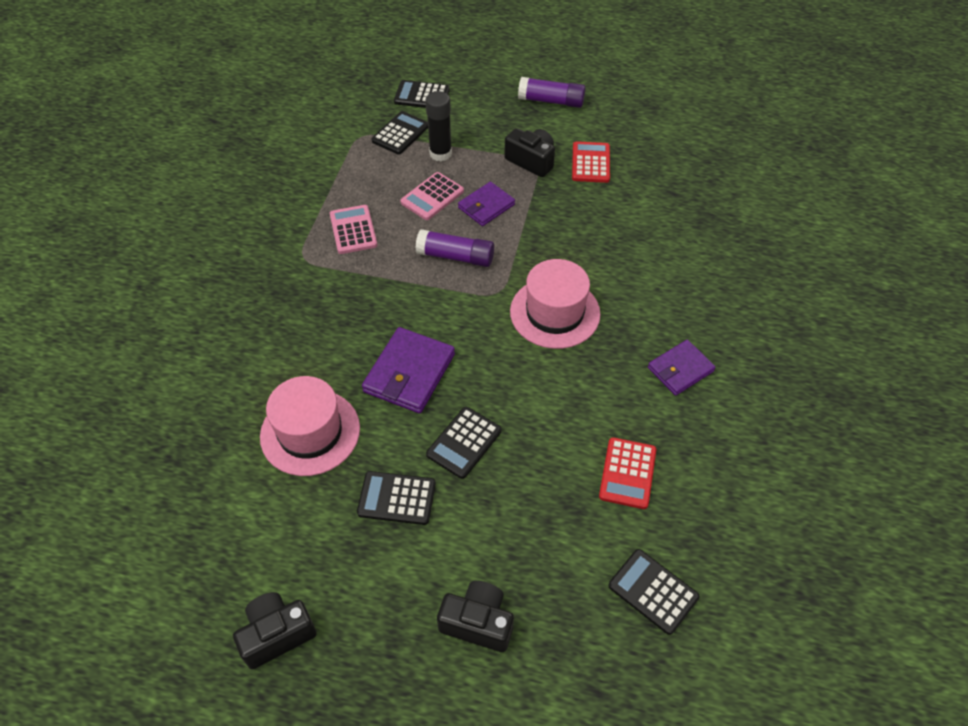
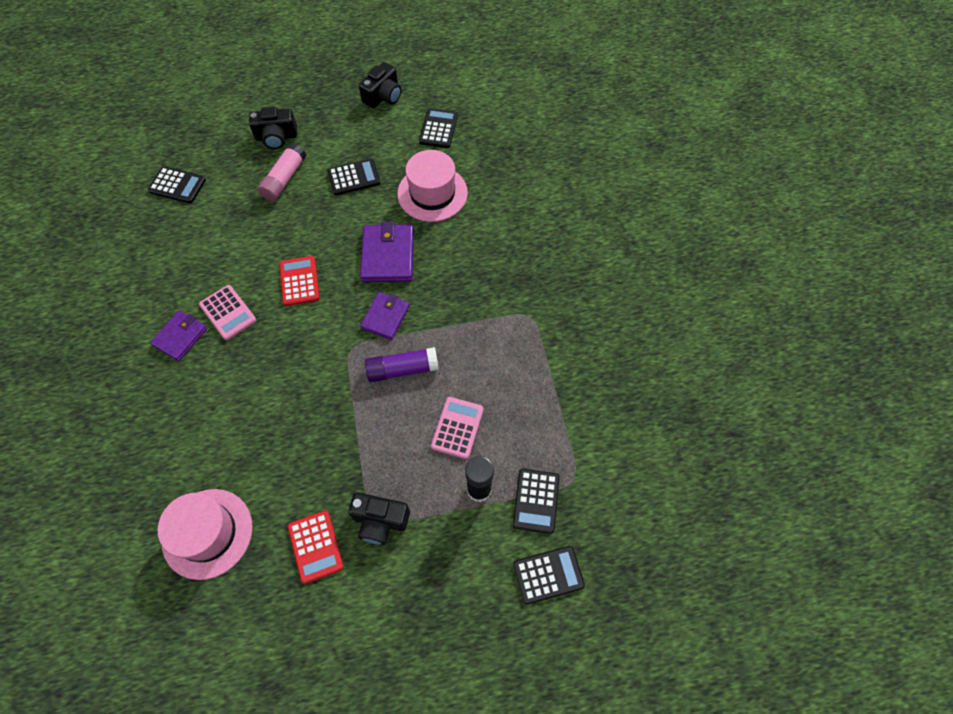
camera: 155 degrees right, 10 degrees up
(353, 230) = (506, 360): pink calculator -> pink calculator (228, 312)
(464, 443) = (326, 224): black calculator -> black calculator (438, 128)
(486, 206) = (400, 438): purple wallet -> purple wallet (385, 317)
(493, 536) = (284, 179): none -> pink glue stick
(551, 101) = (394, 637): purple glue stick -> none
(555, 312) = (296, 348): pink hat -> pink hat (207, 533)
(627, 473) = (207, 245): red calculator -> red calculator (299, 281)

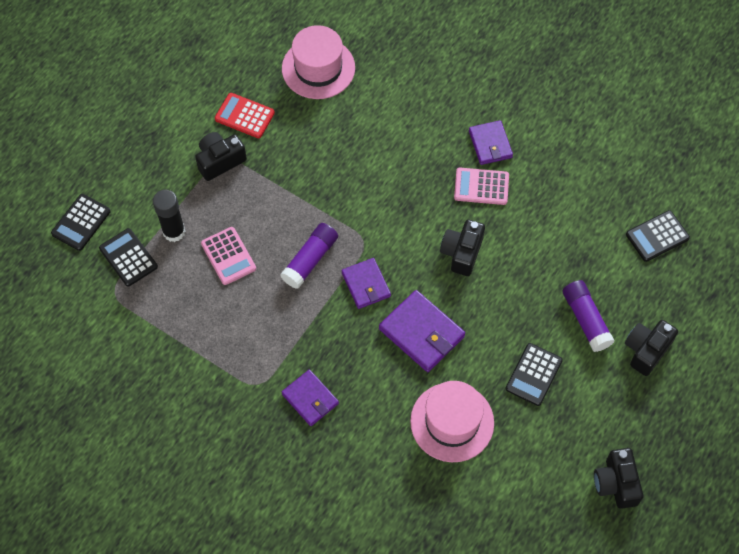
camera: 135 degrees right, 0 degrees up
(284, 179) = (586, 320): pink glue stick -> purple glue stick
(299, 281) = (462, 252): red calculator -> black camera
(438, 128) = (524, 495): black calculator -> none
(504, 277) = (310, 399): none -> purple wallet

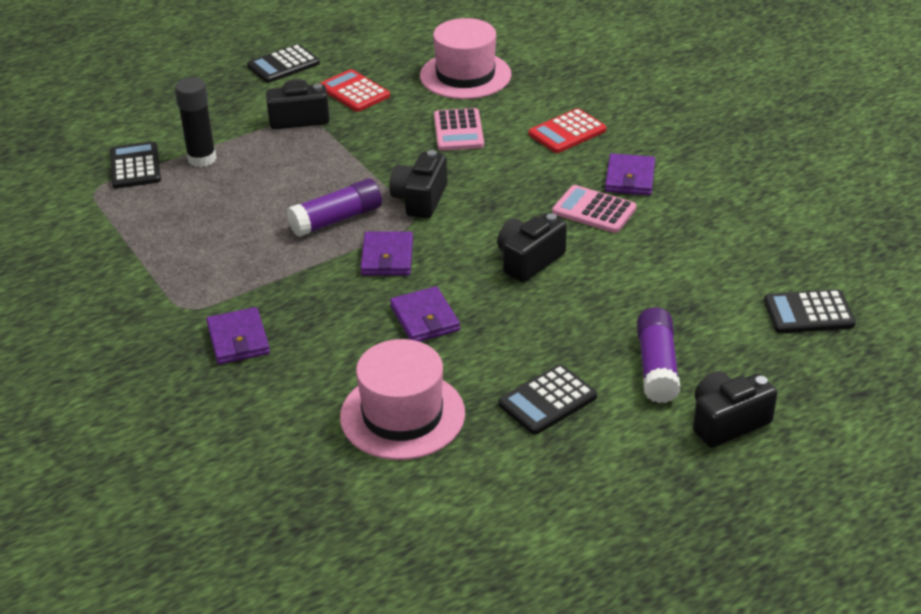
camera: 25 degrees right, 25 degrees down
(81, 222) = (111, 128): black calculator -> black calculator (283, 65)
(228, 256) = (245, 193): pink calculator -> pink calculator (458, 131)
(421, 333) = (425, 318): purple wallet -> purple wallet, size x0.66
(424, 109) = (567, 132): none -> red calculator
(616, 483) = (594, 554): black camera -> black camera (420, 199)

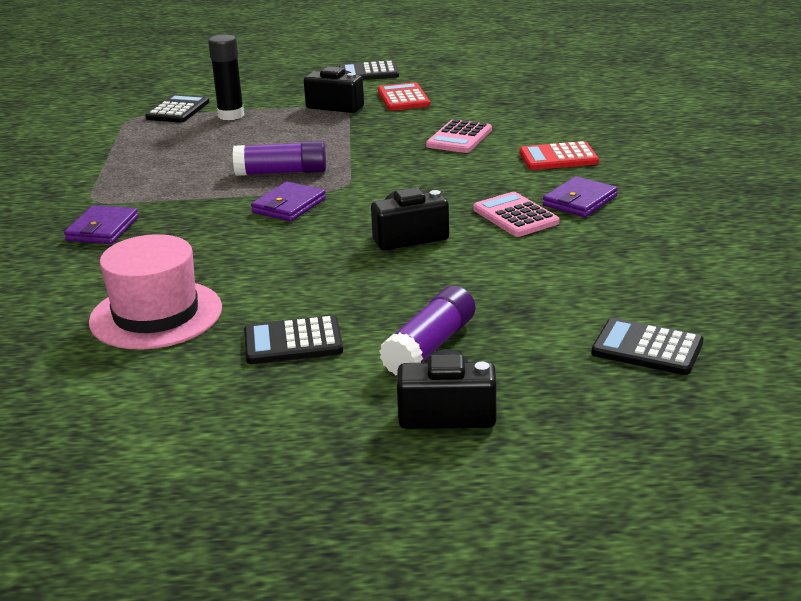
camera: 30 degrees right, 10 degrees down
(420, 199) = (367, 175): black camera -> none
(425, 318) = (265, 254): purple wallet -> none
(465, 75) = (512, 104): pink hat -> none

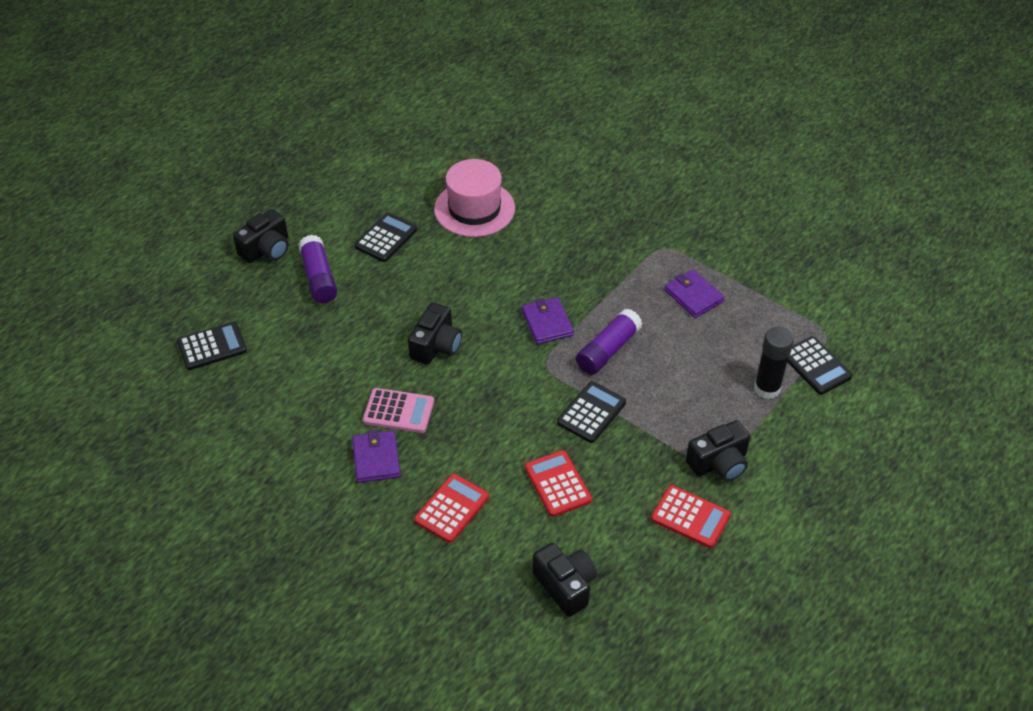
camera: 130 degrees right, 20 degrees up
(103, 229) = (611, 234): purple wallet -> purple wallet (693, 296)
(368, 73) = (792, 543): black calculator -> black calculator (591, 412)
(459, 138) = (557, 484): pink calculator -> red calculator
(535, 107) = (565, 585): none -> black camera

